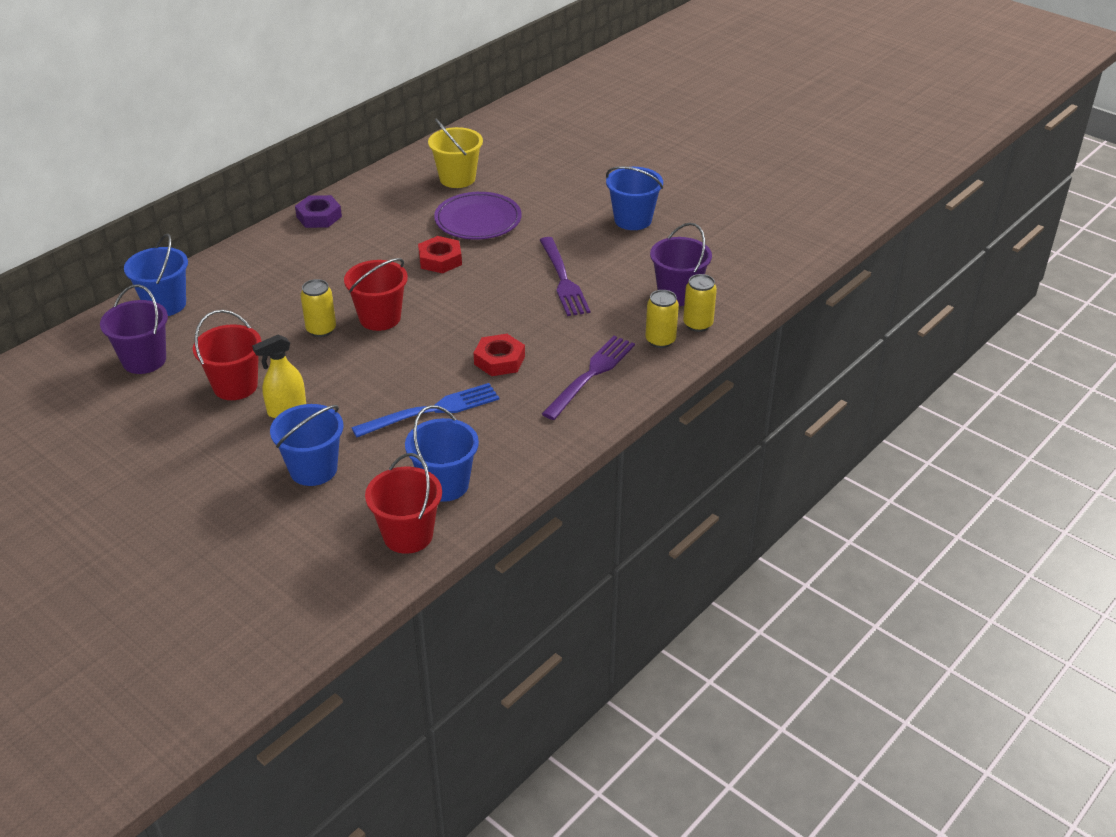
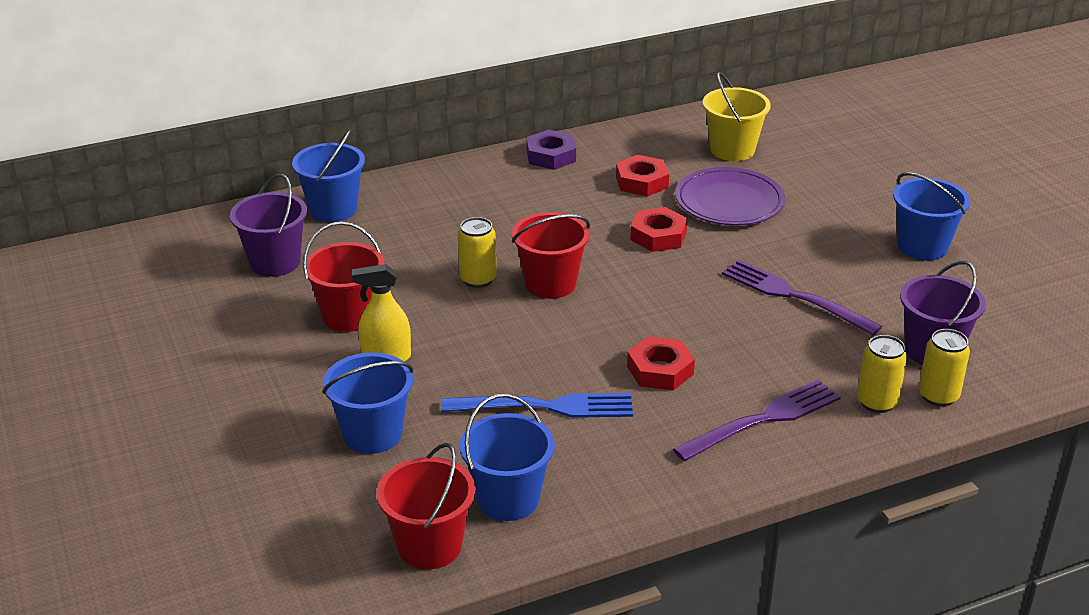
camera: 25 degrees right, 5 degrees down
(403, 220) = (641, 182): none -> red nut
(563, 280) = (793, 296): purple fork -> purple fork turned 120 degrees clockwise

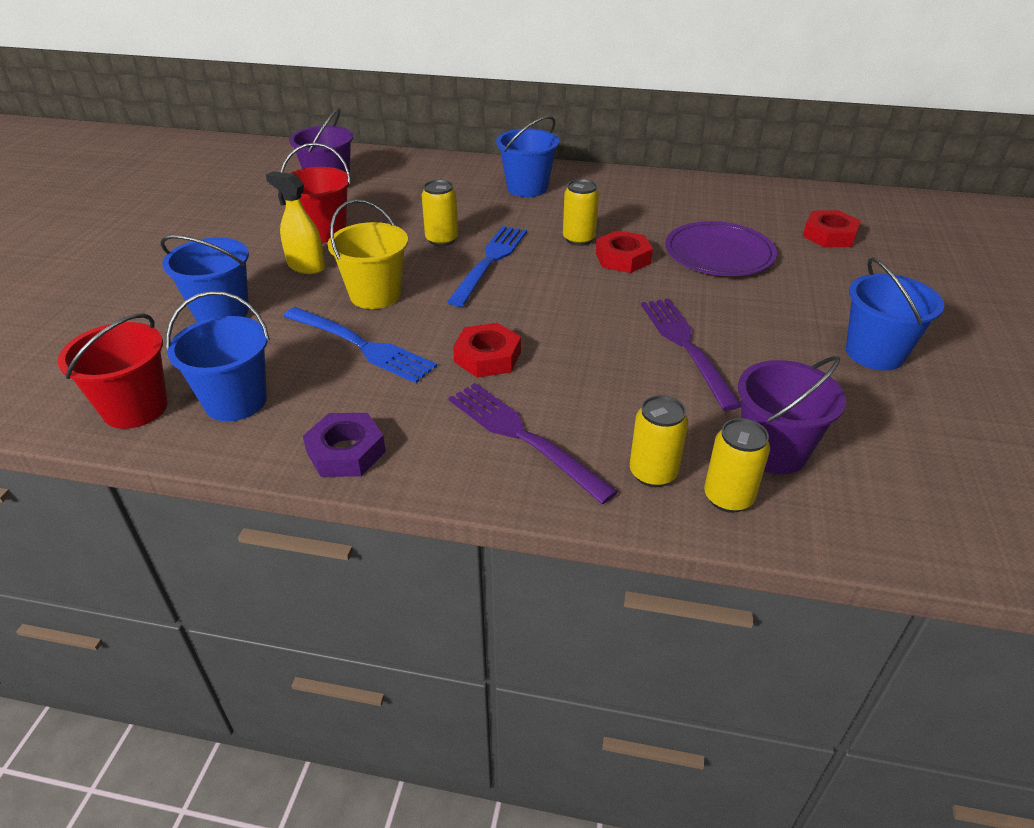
camera: 35 degrees right, 5 degrees up
(333, 209) = (411, 166): blue bucket -> blue bucket (527, 188)
(550, 284) = (490, 261): red bucket -> blue fork
(551, 156) = (610, 179): purple nut -> purple nut (346, 452)
(599, 231) = (579, 239): none -> yellow can
(641, 182) = (660, 217): red nut -> red nut (829, 235)
(732, 150) = (771, 218): yellow bucket -> yellow bucket (375, 295)
(763, 419) = (522, 437): purple fork -> purple fork turned 135 degrees counterclockwise

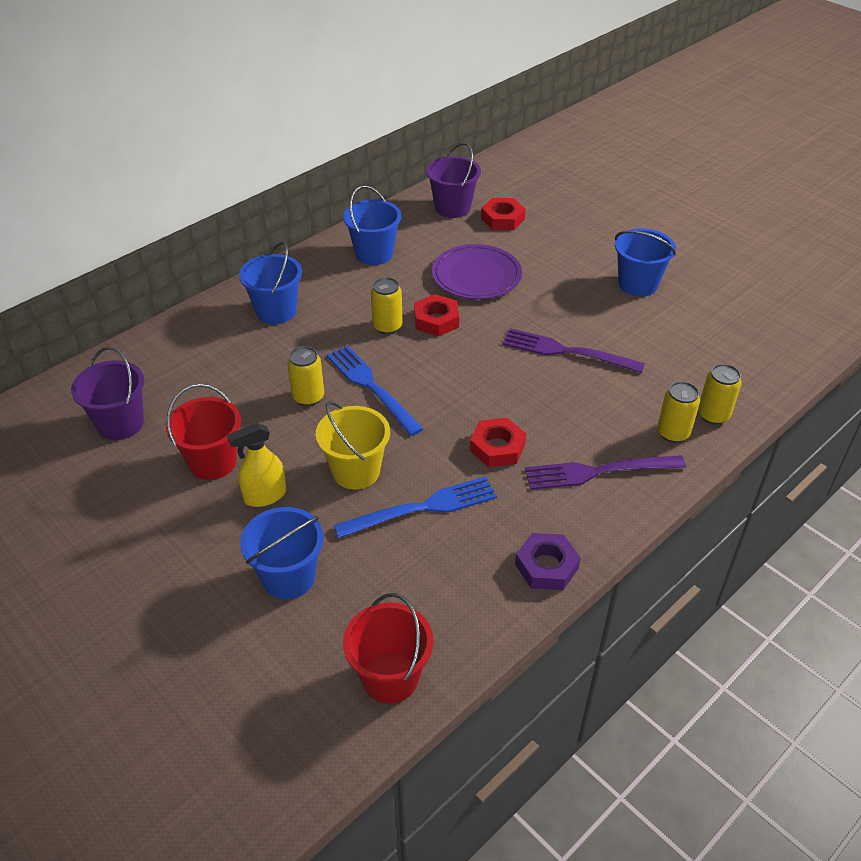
camera: 55 degrees left, 5 degrees up
(236, 401) = (434, 609): blue bucket -> blue bucket (374, 254)
(773, 451) = (689, 376): purple bucket -> purple bucket (452, 208)

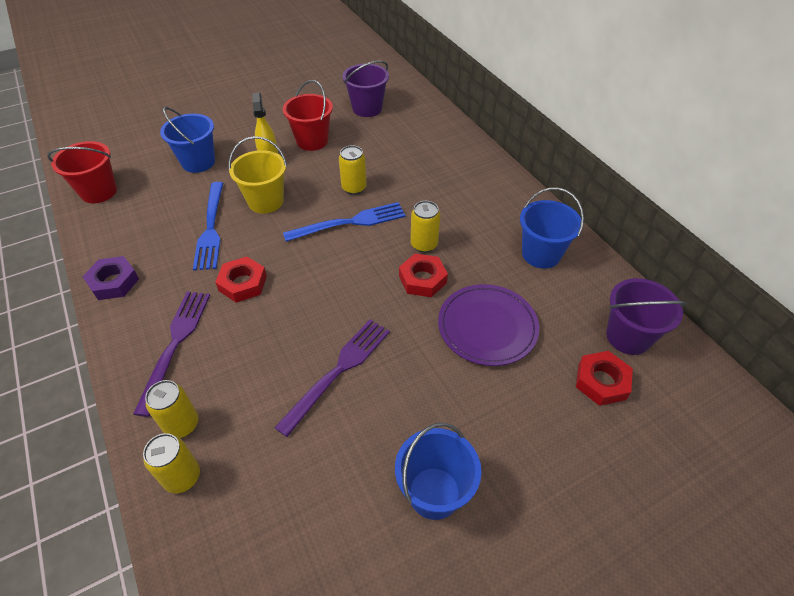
camera: 105 degrees right, 5 degrees up
(276, 311) = (465, 183): blue bucket -> none

